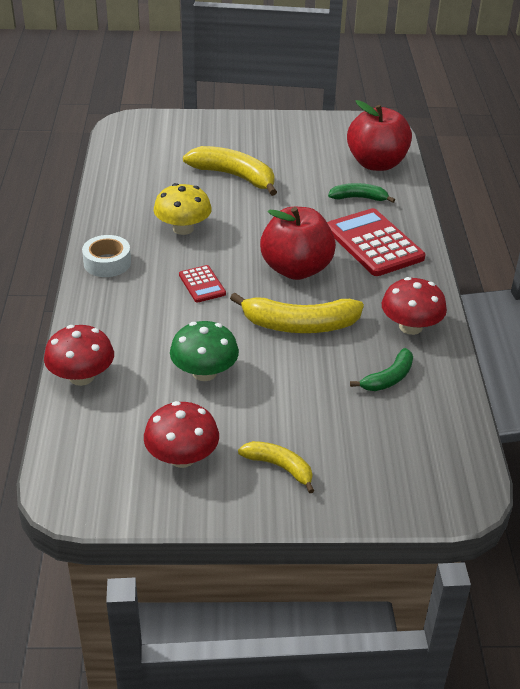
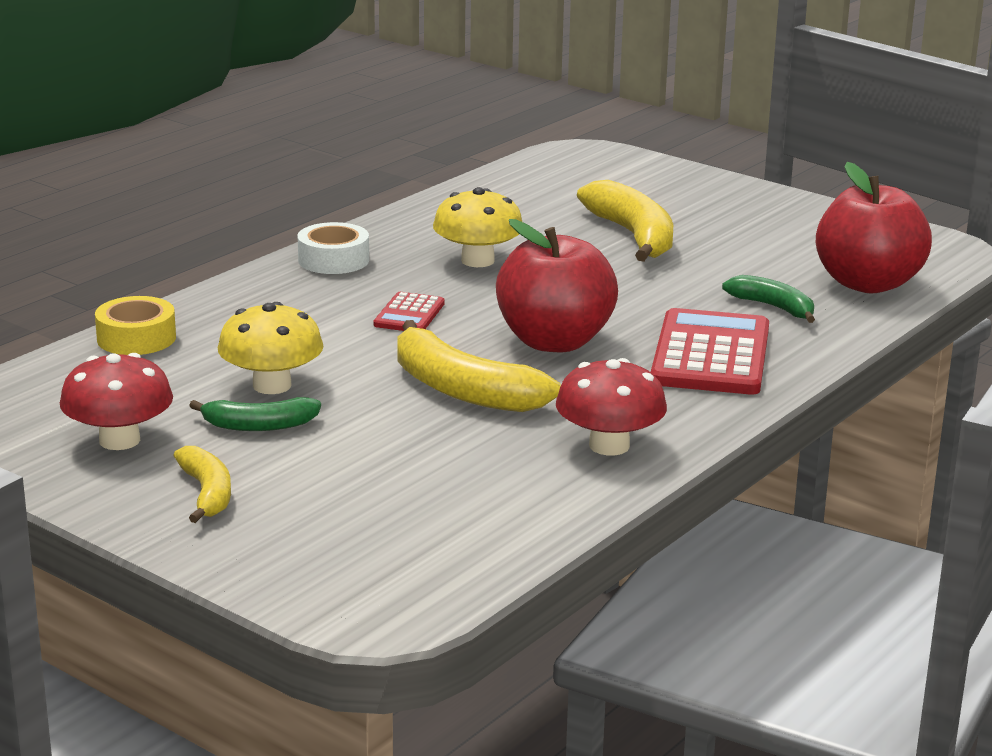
camera: 40 degrees right, 15 degrees down
(81, 377) = (136, 338): red mushroom -> yellow tape
(204, 372) = (272, 385): green mushroom -> yellow mushroom
(388, 378) = (486, 477): green banana -> green banana (259, 425)

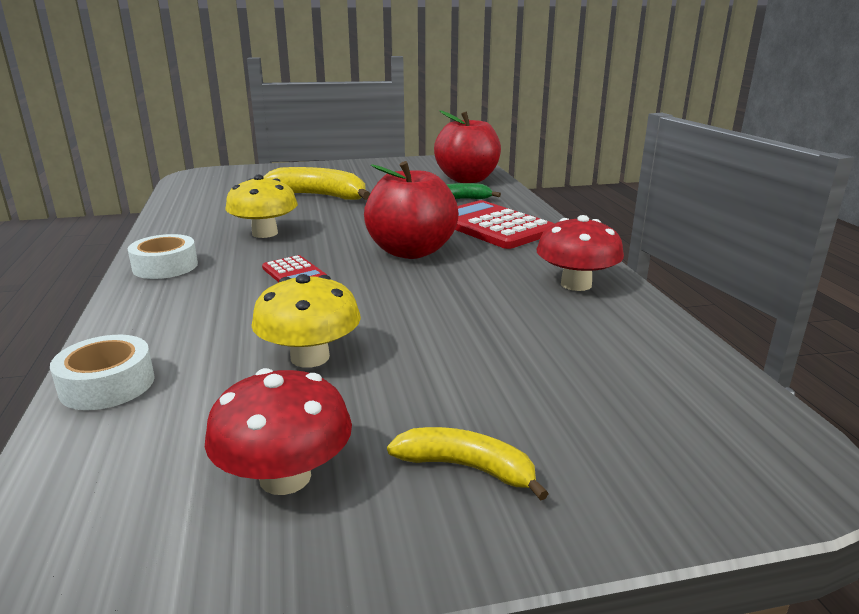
camera: 50 degrees left, 0 degrees up
(136, 338) = (107, 384): yellow tape -> white tape
(259, 425) = (370, 389): green banana -> none
(462, 390) = (433, 296): yellow banana -> none

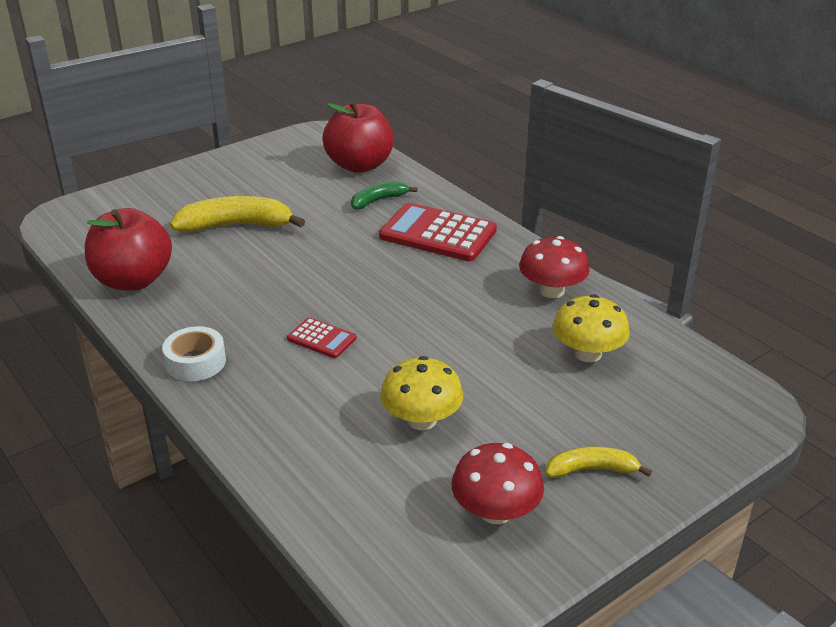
camera: 25 degrees left, 10 degrees up
(107, 384) = (301, 489): white tape -> none
(265, 233) = (240, 294): yellow mushroom -> yellow mushroom (587, 353)
(411, 251) = (395, 285): red apple -> red apple (133, 280)

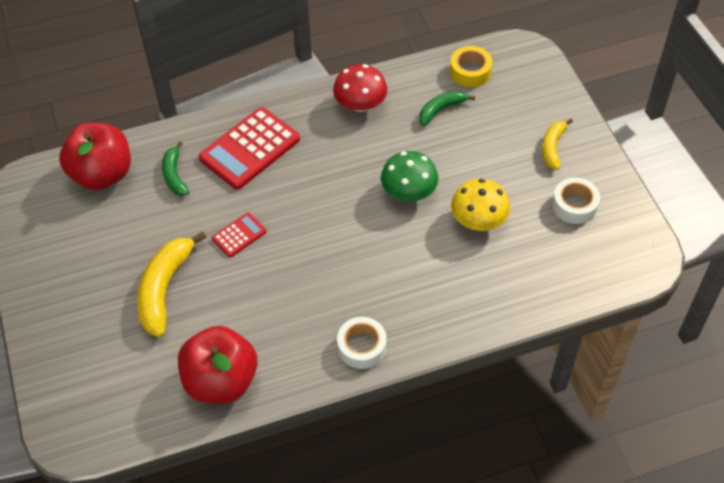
camera: 70 degrees left, 20 degrees up
(322, 338) = (364, 258): red calculator -> red calculator (239, 235)
(437, 353) = (409, 192): none -> green mushroom
(495, 511) = (574, 205): red mushroom -> white tape
(587, 353) = (441, 110): yellow mushroom -> green banana
(673, 366) = (470, 71): none -> yellow tape

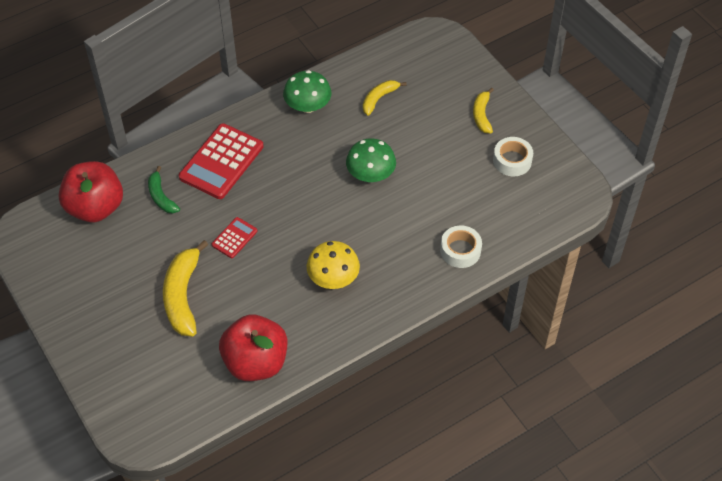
camera: 15 degrees left, 0 degrees up
(360, 104) = (308, 106): red mushroom -> green mushroom
(362, 347) = (367, 311): white tape -> white tape (460, 250)
(441, 110) = (379, 99): green banana -> yellow banana
(470, 71) = (395, 61): yellow tape -> none
(478, 220) = (436, 187): yellow mushroom -> yellow mushroom (333, 278)

